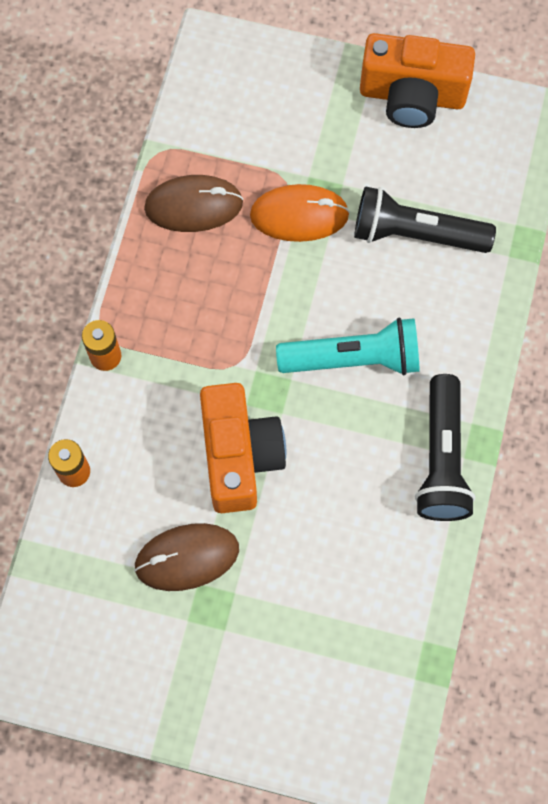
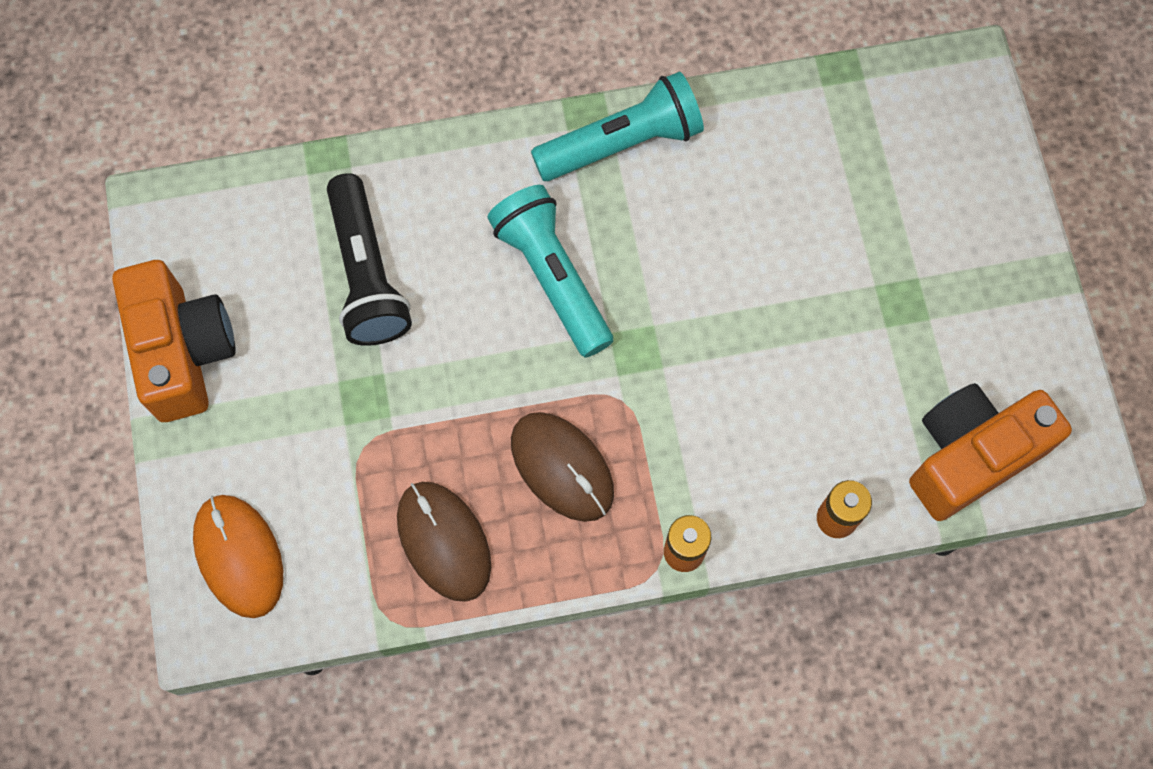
camera: 115 degrees left, 0 degrees up
(187, 557) = (865, 350): brown mouse -> brown mouse (562, 467)
(239, 456) = (725, 347): orange camera -> orange camera (970, 456)
(299, 215) = (401, 412): orange mouse -> orange mouse (239, 556)
(442, 458) = (621, 143): black flashlight -> turquoise flashlight

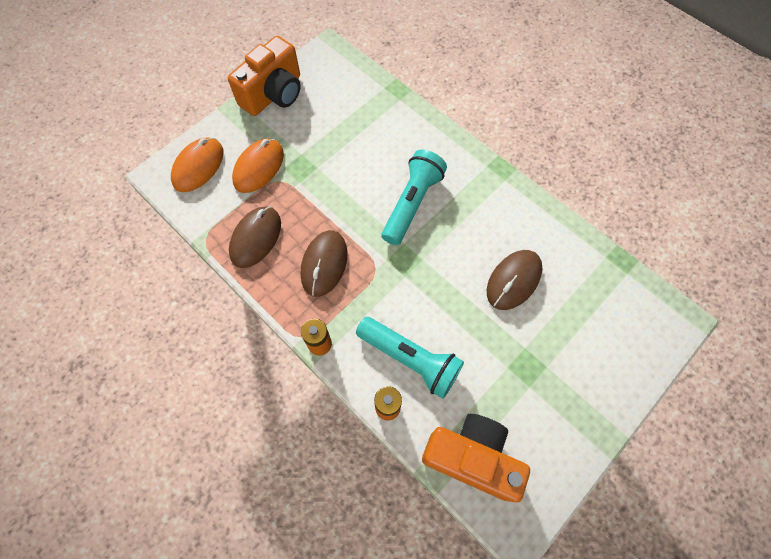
camera: 55 degrees right, 5 degrees down
(314, 462) = (259, 167): none -> orange mouse
(367, 273) = (357, 134): black flashlight -> none
(621, 143) = (499, 191): turquoise flashlight -> turquoise flashlight (410, 359)
(772, 228) = (513, 280): none -> brown mouse

